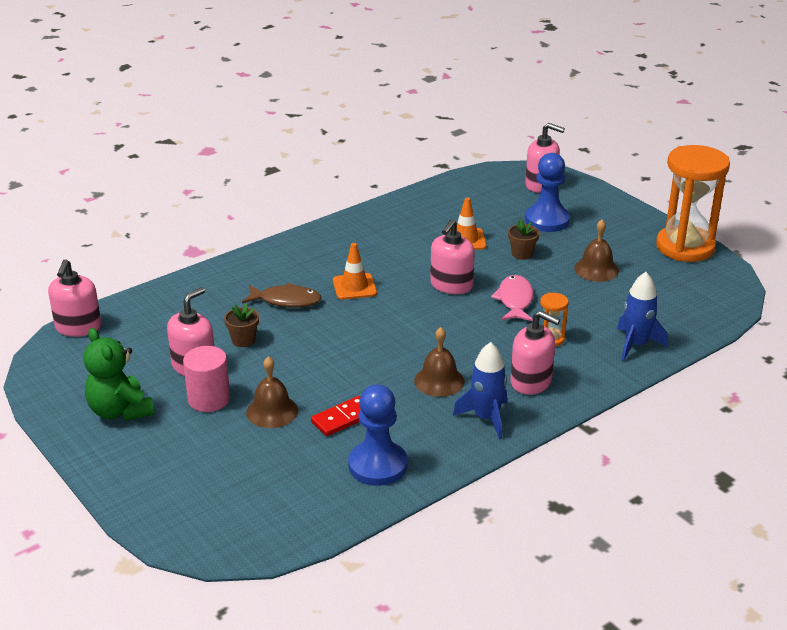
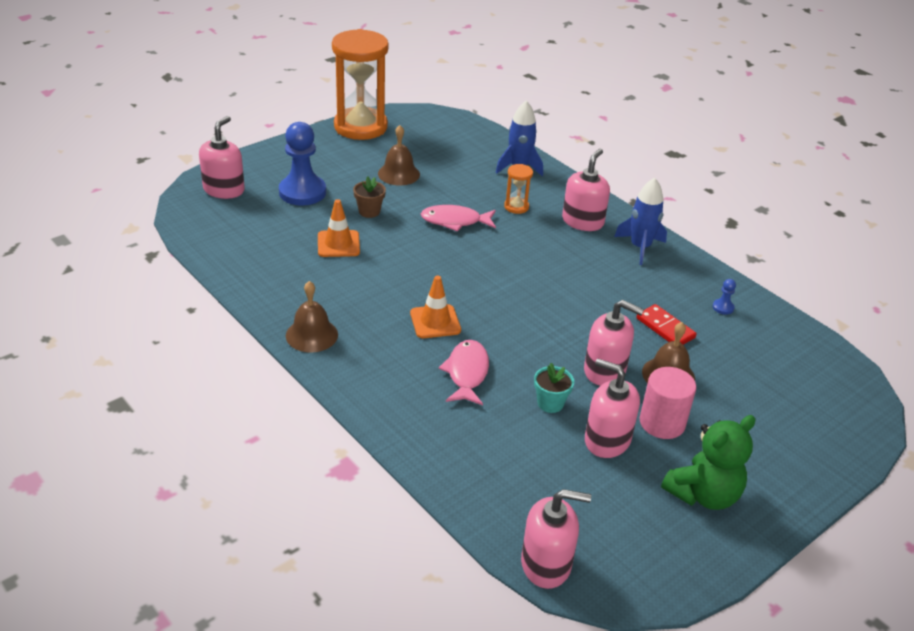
camera: 95 degrees left, 5 degrees up
(243, 340) = (550, 403): brown flower pot -> turquoise flower pot
(286, 301) = (467, 373): brown fish -> pink fish
(377, 465) = (723, 307): blue pawn -> blue pawn, size x0.40
(439, 381) = (593, 270): brown bell -> brown bell (311, 335)
(451, 285) = (430, 257): pink soap dispenser -> pink soap dispenser (605, 370)

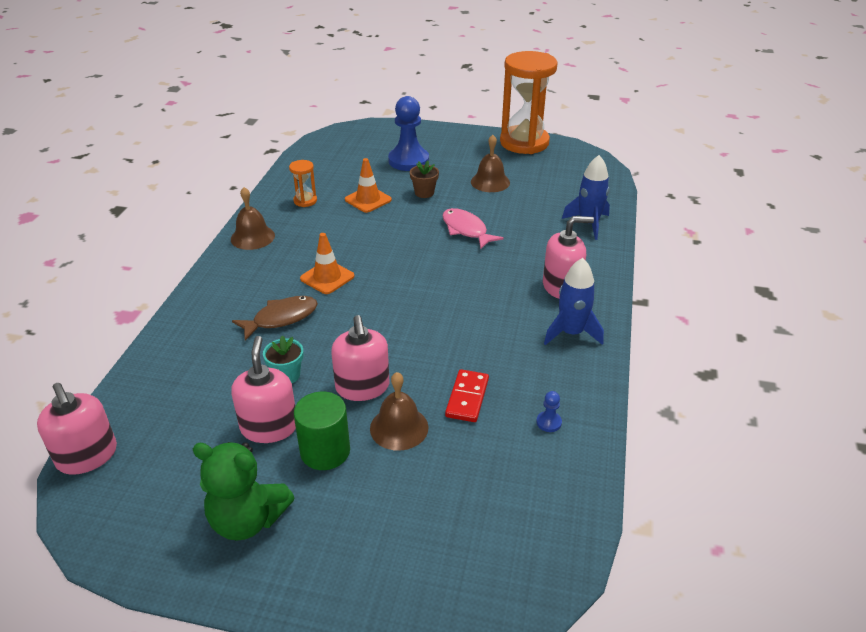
camera: 55 degrees right, 0 degrees up
(224, 190) = (369, 137): pink soap dispenser -> none
(467, 373) = (281, 318): pink fish -> brown fish
(516, 207) = (530, 247): orange hourglass -> orange hourglass (305, 201)
(662, 423) = (325, 451): pink cylinder -> green cylinder

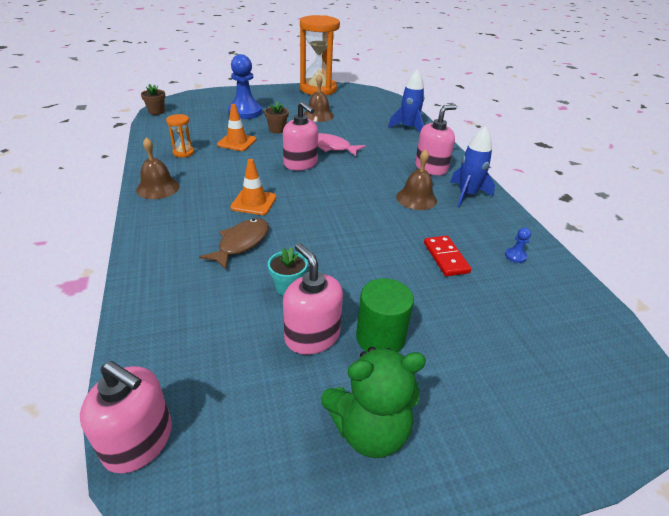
camera: 30 degrees left, 0 degrees up
(316, 142) = (156, 111): none -> brown flower pot
(362, 387) = (361, 275): pink soap dispenser -> pink soap dispenser (300, 164)
(399, 428) = (419, 297): brown bell -> brown bell (416, 198)

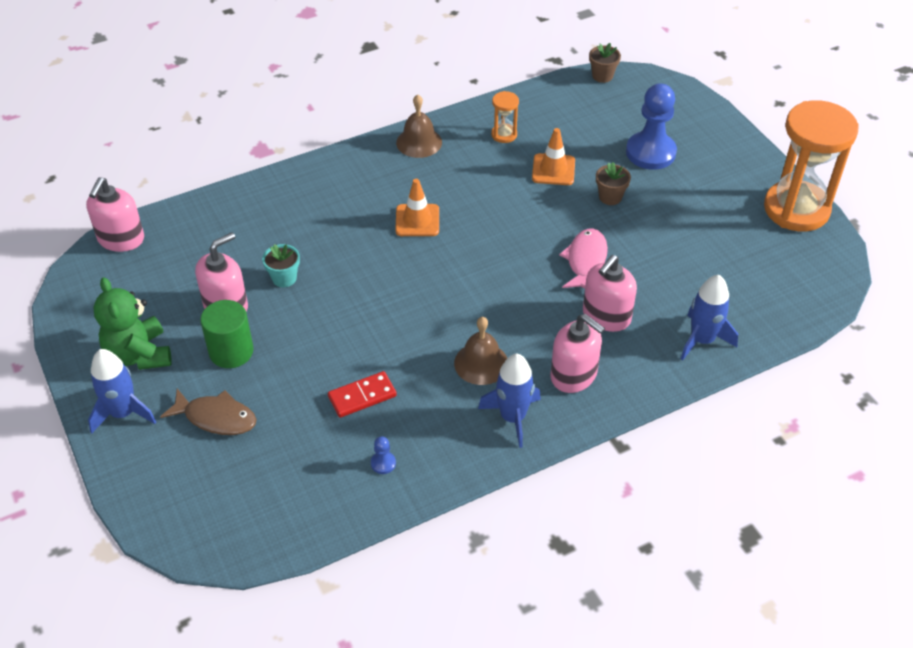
camera: 80 degrees right, 10 degrees up
(241, 243) = (341, 230): brown fish -> brown fish (216, 418)
(300, 164) = (523, 240): pink soap dispenser -> pink soap dispenser (606, 316)
(318, 115) = (687, 229): brown bell -> none
(466, 454) = (123, 413): none -> blue rocket

